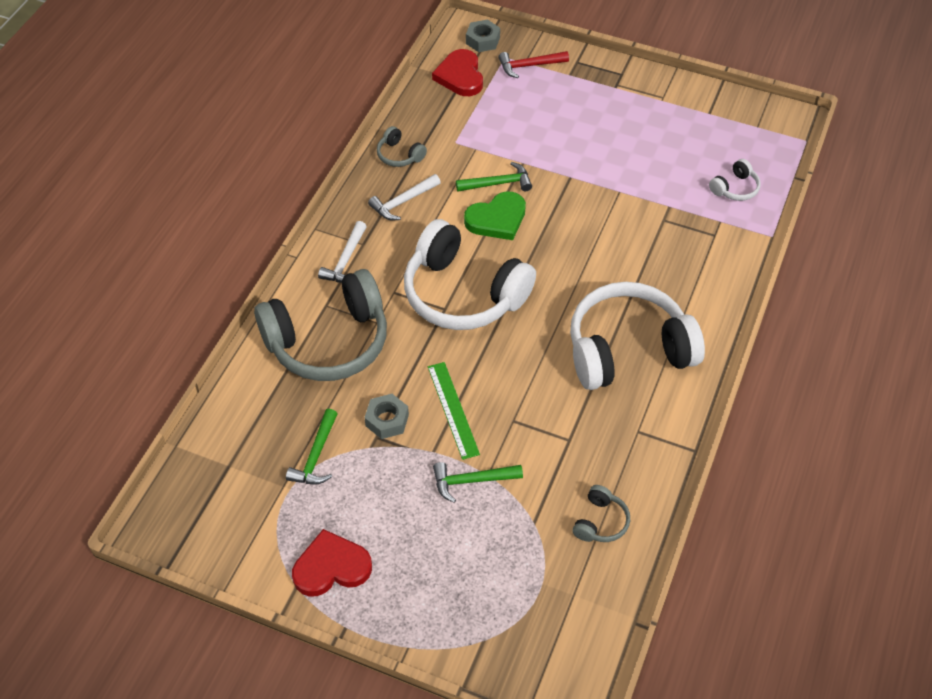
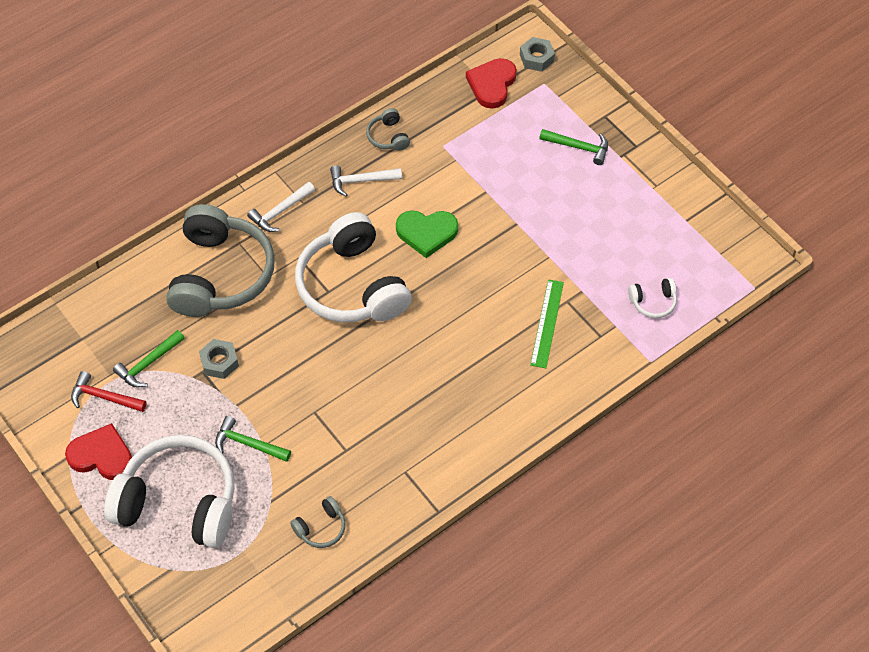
camera: 30 degrees right, 5 degrees up
(328, 341) = (220, 274): grey headphones -> grey headphones turned 90 degrees counterclockwise
(453, 410) = (275, 379): green ruler -> green ruler (547, 323)
(498, 183) = (451, 201): green hammer -> green hammer (579, 147)
(529, 66) = (559, 101): red hammer -> red hammer (104, 397)
(628, 350) = (448, 400): white headphones -> white headphones (179, 502)

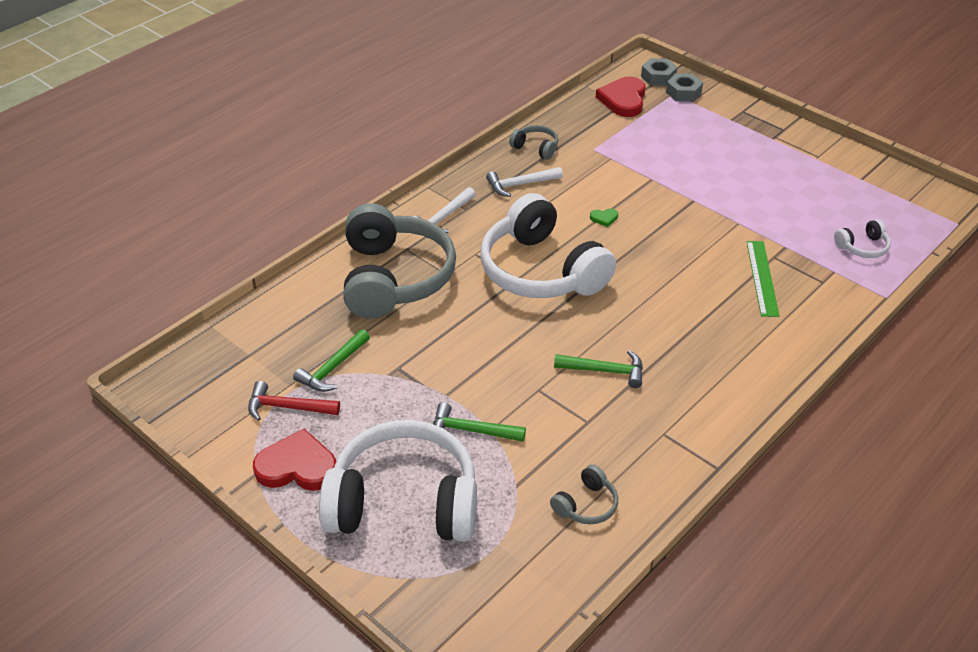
camera: 10 degrees left, 15 degrees down
(219, 362) = (415, 356): grey nut -> grey nut (683, 92)
(388, 136) = (535, 148): grey headphones -> grey headphones turned 150 degrees clockwise
(426, 233) = (604, 218): green heart -> green heart, size x0.43
(579, 147) = (729, 136): green hammer -> green hammer (605, 371)

